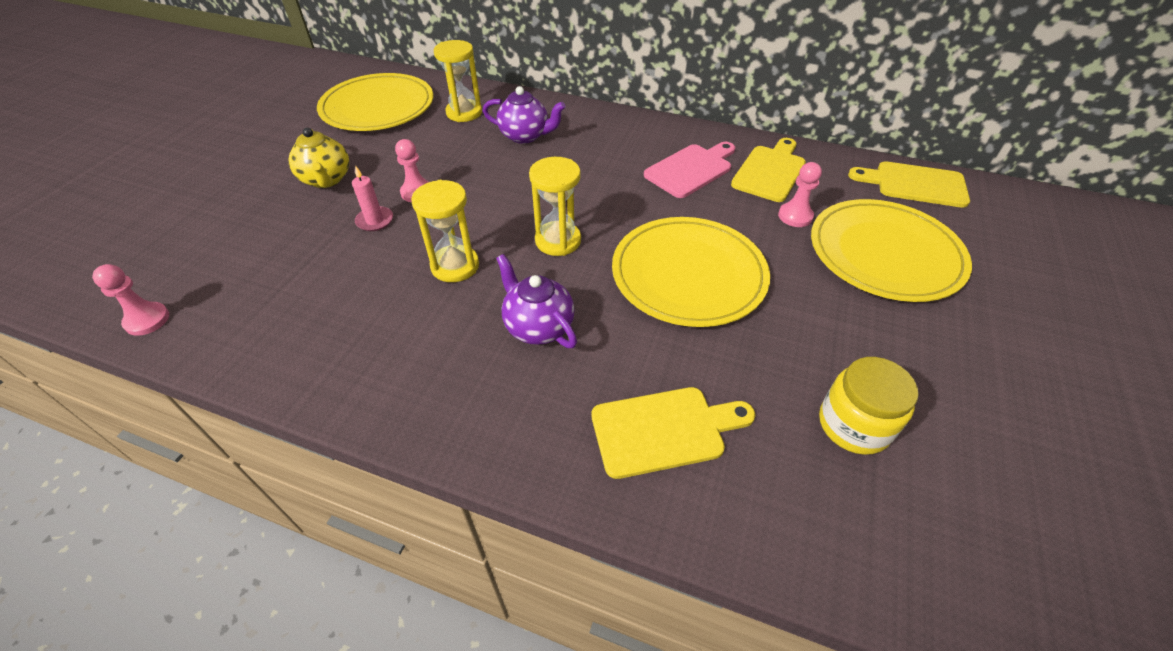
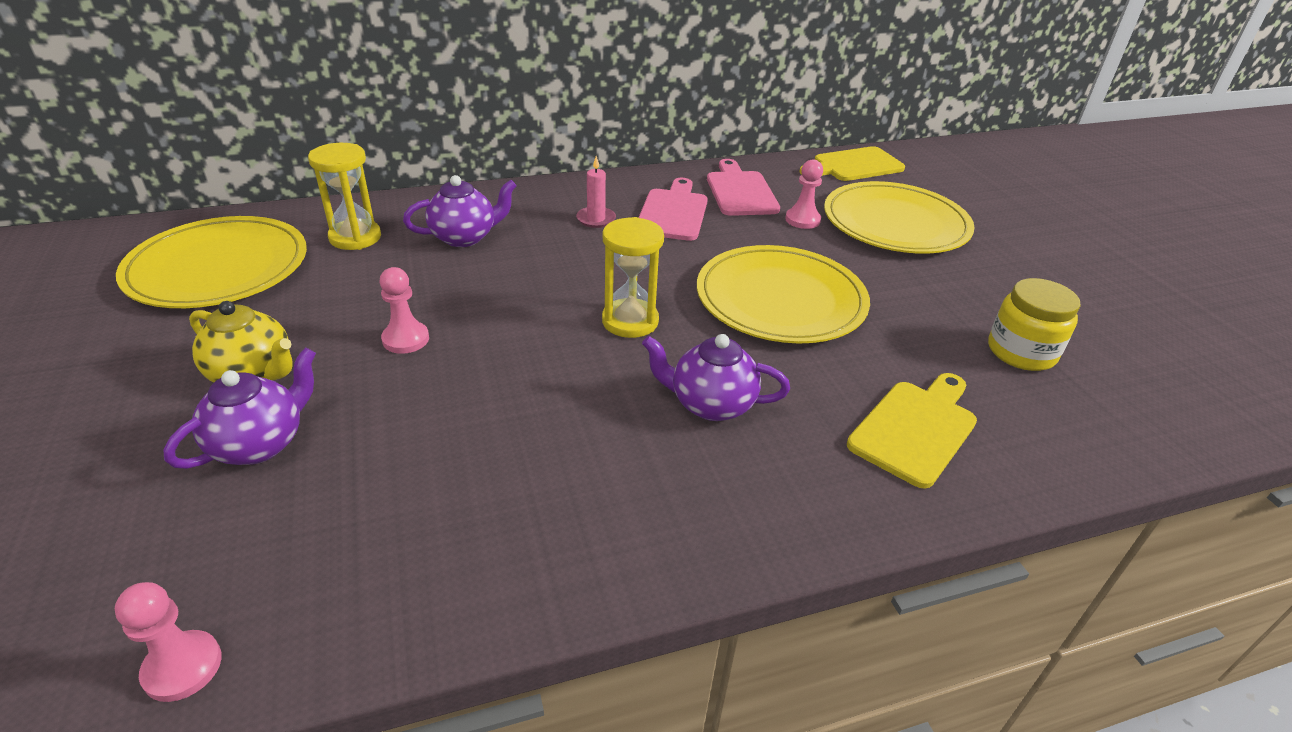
camera: 40 degrees left, 10 degrees down
(288, 222) = (260, 444): none -> purple teapot
(375, 221) = (389, 390): pink candle -> pink candle (596, 219)
(455, 266) = (552, 391): yellow hourglass -> none
(770, 171) = (740, 191): yellow cutting board -> pink cutting board

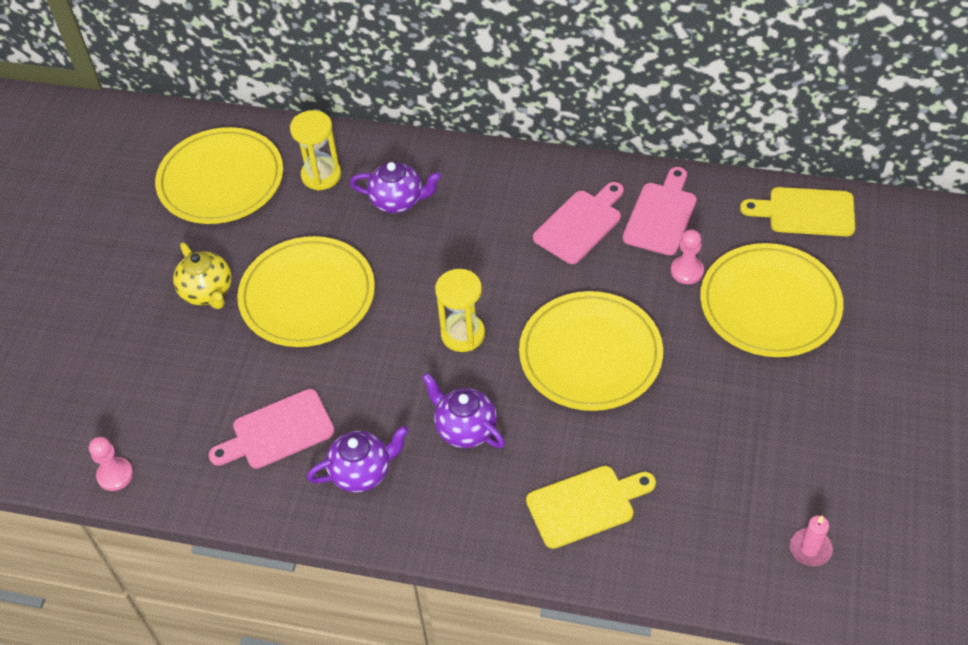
camera: 35 degrees right, 15 degrees up
(260, 444) = (192, 351): purple teapot -> purple teapot (362, 472)
(405, 339) = (307, 295): pink pawn -> yellow plate
(457, 494) = (277, 431): none -> pink cutting board
(596, 219) = (510, 212): pink candle -> pink candle (810, 548)
(1021, 352) = (733, 477): yellow jar -> none

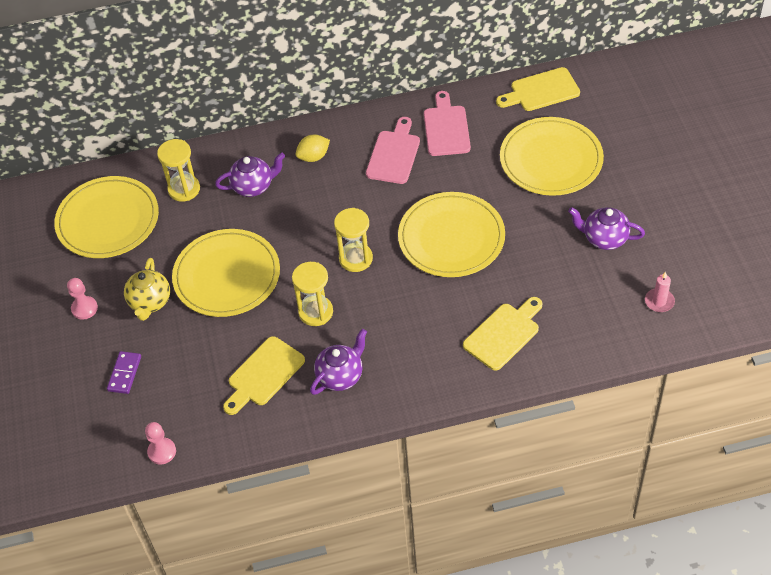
camera: 25 degrees left, 0 degrees up
(132, 364) = (124, 374): none -> purple domino
(208, 292) = (150, 302): yellow teapot -> yellow teapot turned 60 degrees clockwise
(277, 431) = (263, 374): pink cutting board -> yellow cutting board
(379, 380) = (315, 312): none -> yellow hourglass
(465, 428) = (394, 319): purple teapot -> purple teapot (604, 238)
(485, 192) = (313, 157): none -> yellow lemon
(687, 271) = (484, 158): pink pawn -> pink pawn (84, 308)

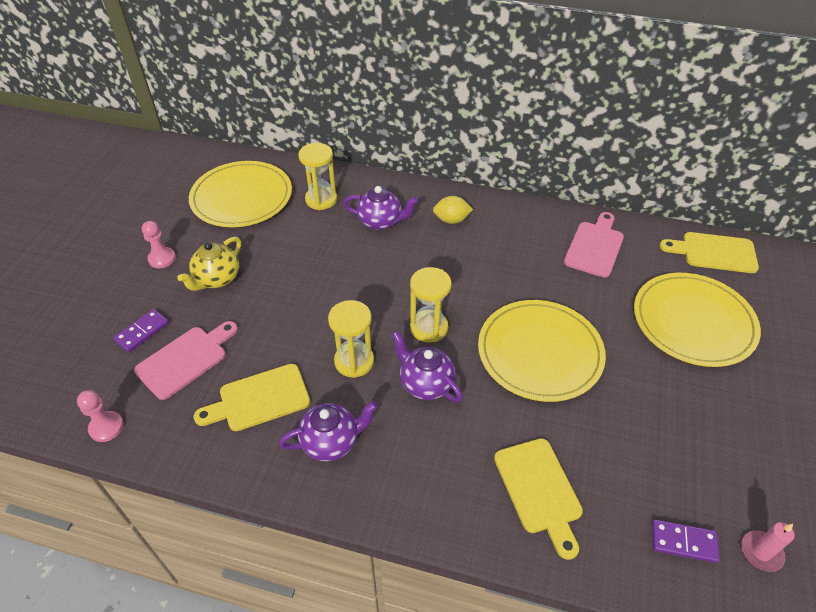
camera: 25 degrees right, 5 degrees down
(227, 276) = (299, 287): yellow plate -> none
(394, 154) = (528, 249): pink cutting board -> pink cutting board (186, 359)
(504, 334) = (539, 490): yellow cutting board -> yellow cutting board turned 90 degrees clockwise
(604, 238) = (719, 435): purple teapot -> purple teapot (425, 384)
(610, 319) = (683, 542): none -> purple domino

